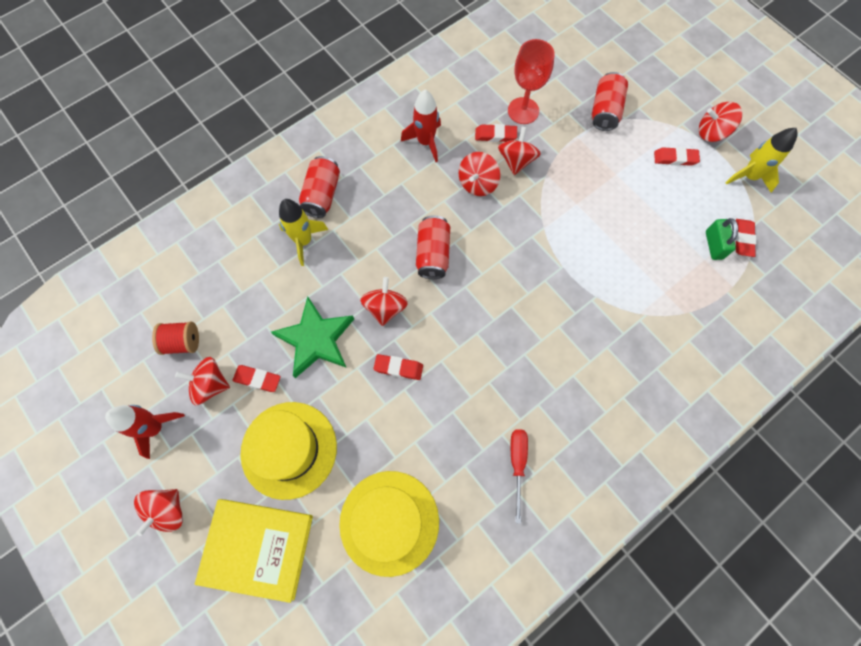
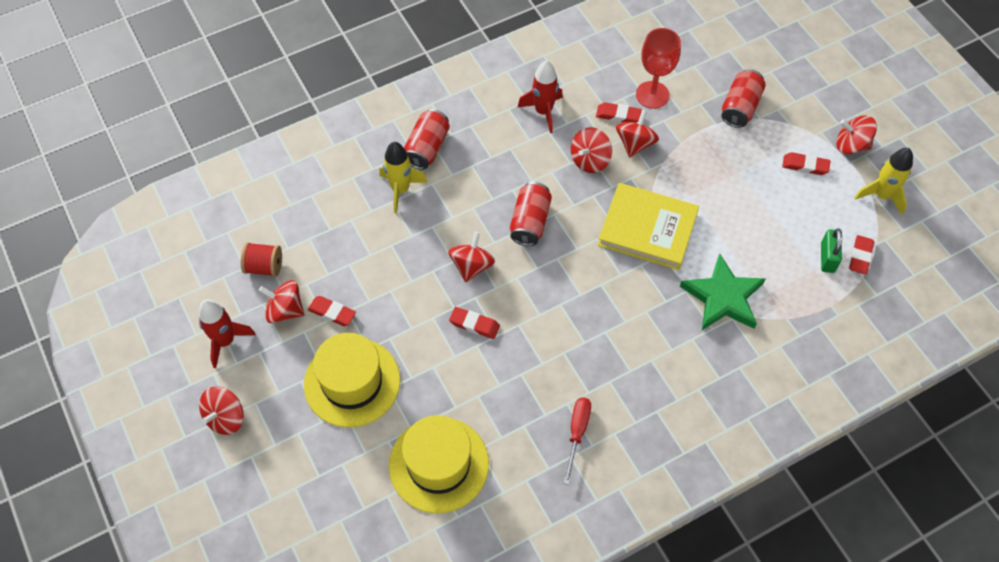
camera: 10 degrees right, 10 degrees down
(257, 548) = (306, 466): yellow book -> yellow book (647, 229)
(315, 339) = (396, 284): green star -> green star (723, 297)

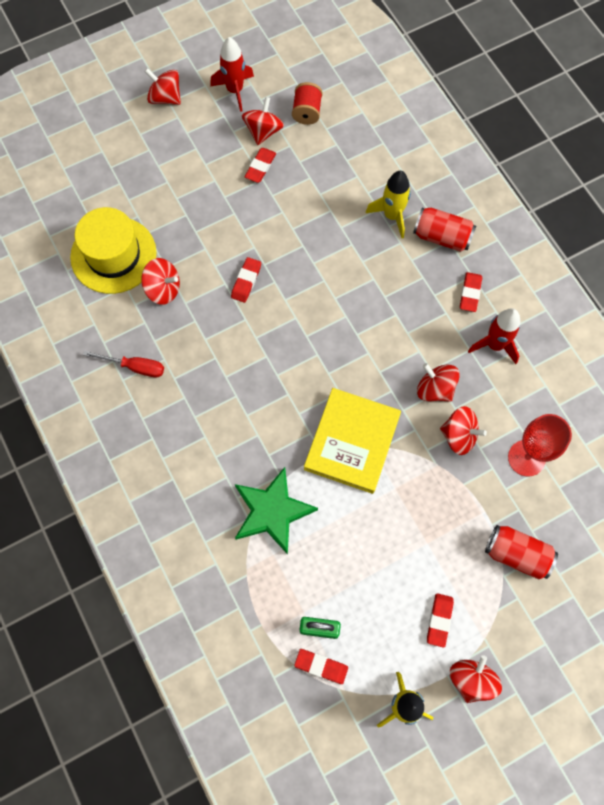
camera: 90 degrees right, 10 degrees up
(352, 382) = (193, 186): yellow hat -> none
(471, 266) = (308, 278): red spinning top -> red spinning top (163, 289)
(530, 222) = (358, 330): red can -> none
(618, 115) = (495, 420): red eraser -> red eraser (470, 293)

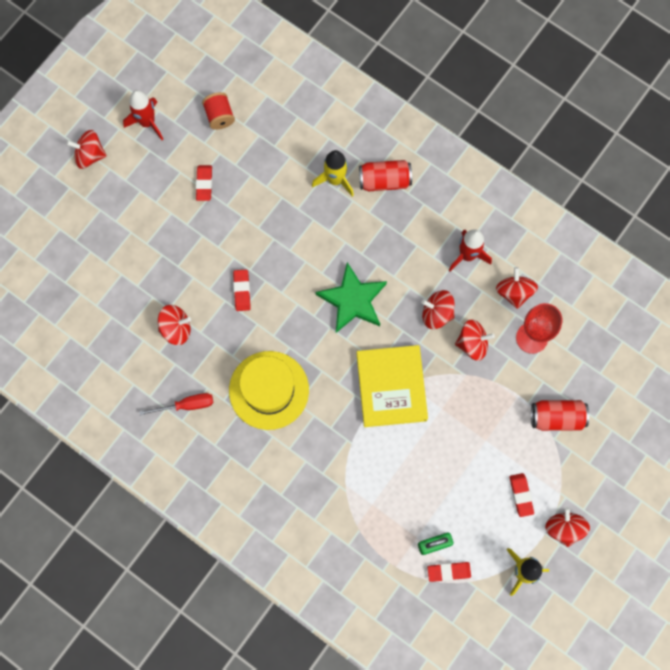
camera: 25 degrees left, 5 degrees up
(113, 255) = (118, 317): yellow hat -> yellow hat (269, 390)
(263, 131) = (190, 150): red spinning top -> red spinning top (514, 292)
(272, 511) = (355, 471): green star -> green star (353, 300)
(470, 293) = (429, 220): red eraser -> none

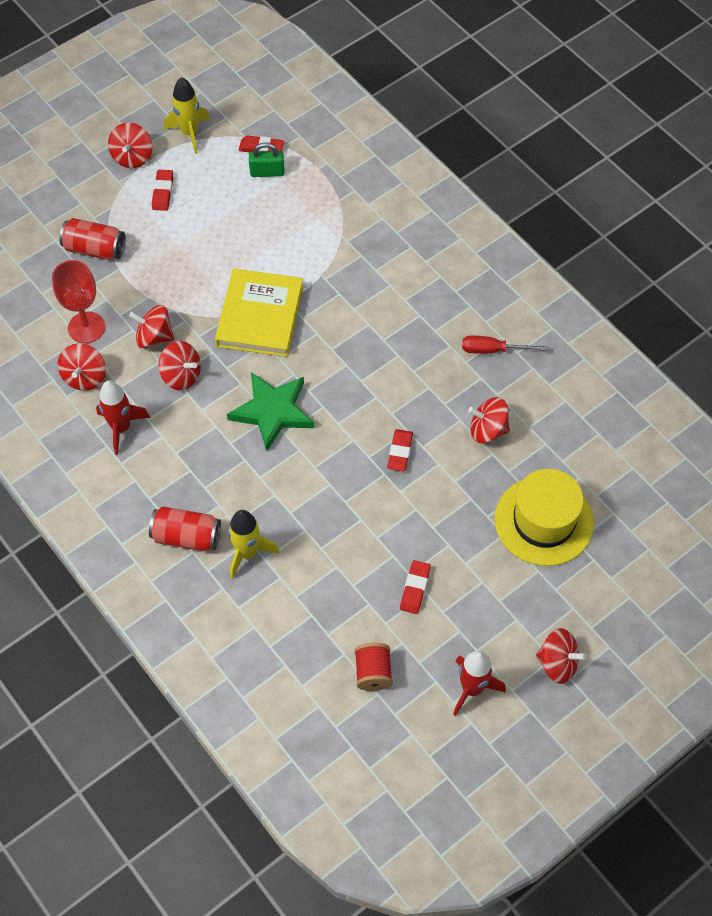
camera: 165 degrees left, 15 degrees down
(269, 390) = (396, 343): yellow hat -> yellow hat (544, 521)

